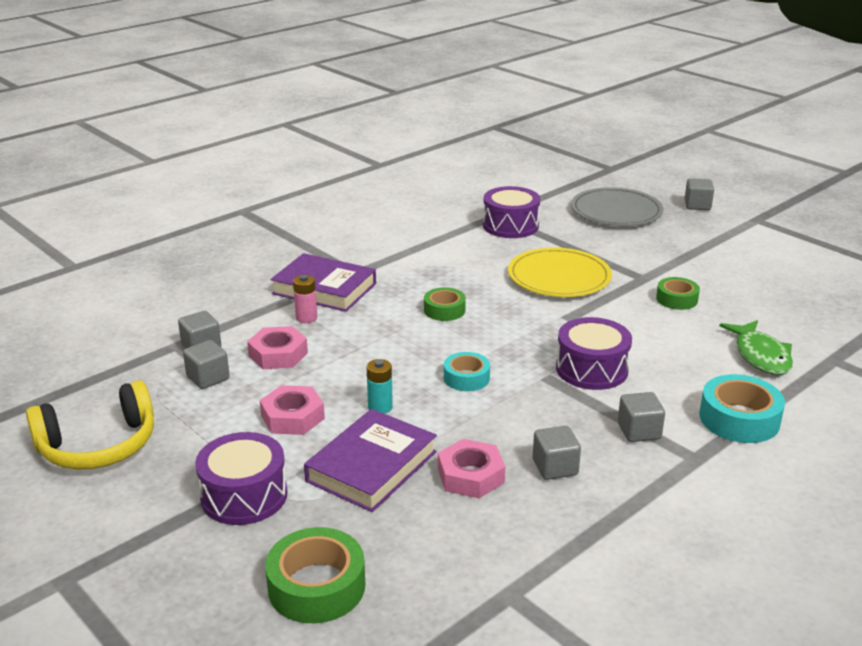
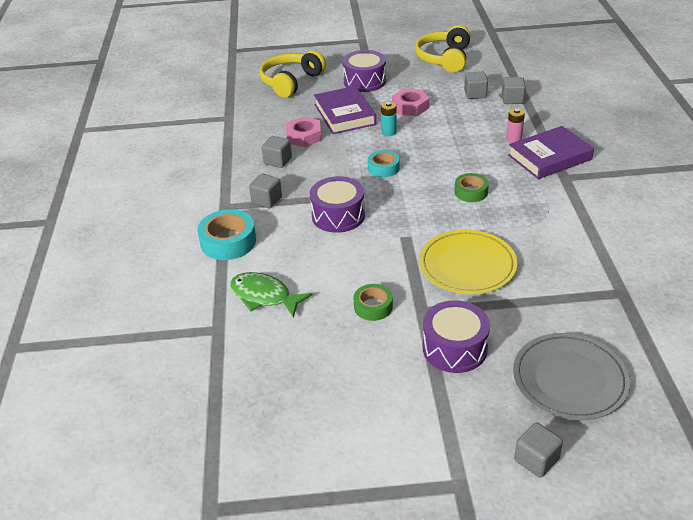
camera: 130 degrees right, 10 degrees up
(278, 354) = (478, 119): pink nut -> none
(316, 586) = (291, 82): green tape -> yellow headphones
(510, 226) = (590, 289): purple drum -> purple drum (454, 348)

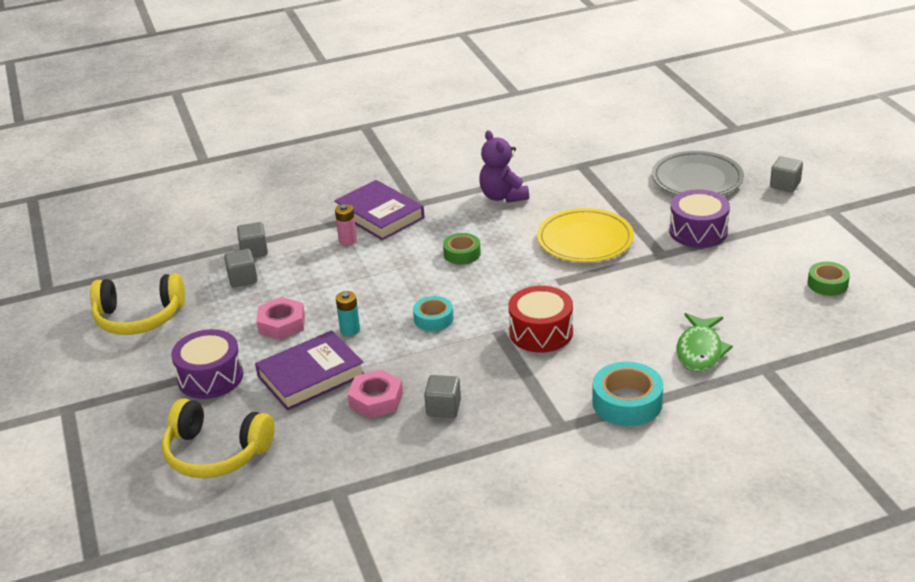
camera: 105 degrees left, 5 degrees down
(267, 200) = (534, 394): grey cube -> none
(338, 215) = (541, 332): purple drum -> red drum
(373, 307) = (673, 281): green tape -> green tape (827, 284)
(565, 228) = (503, 196): none -> purple teddy bear

